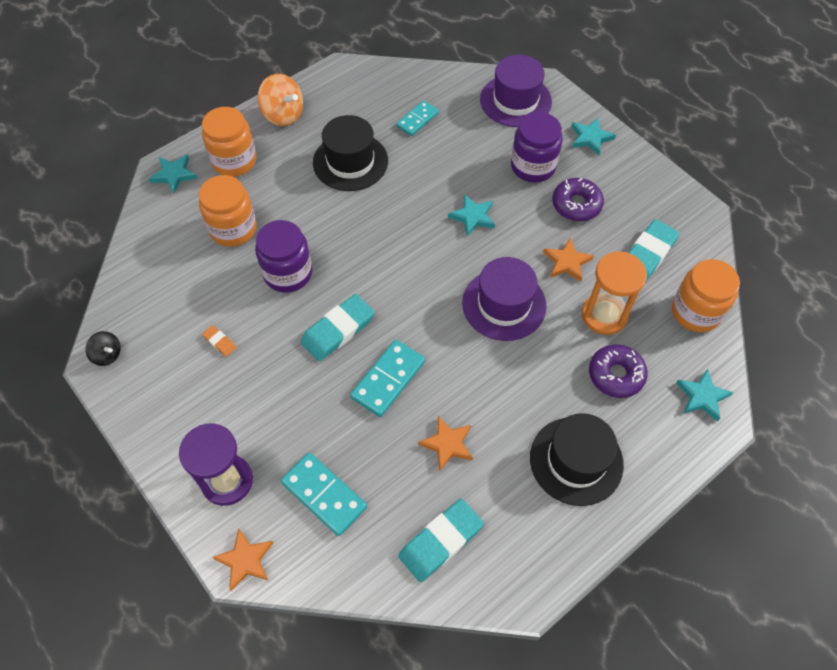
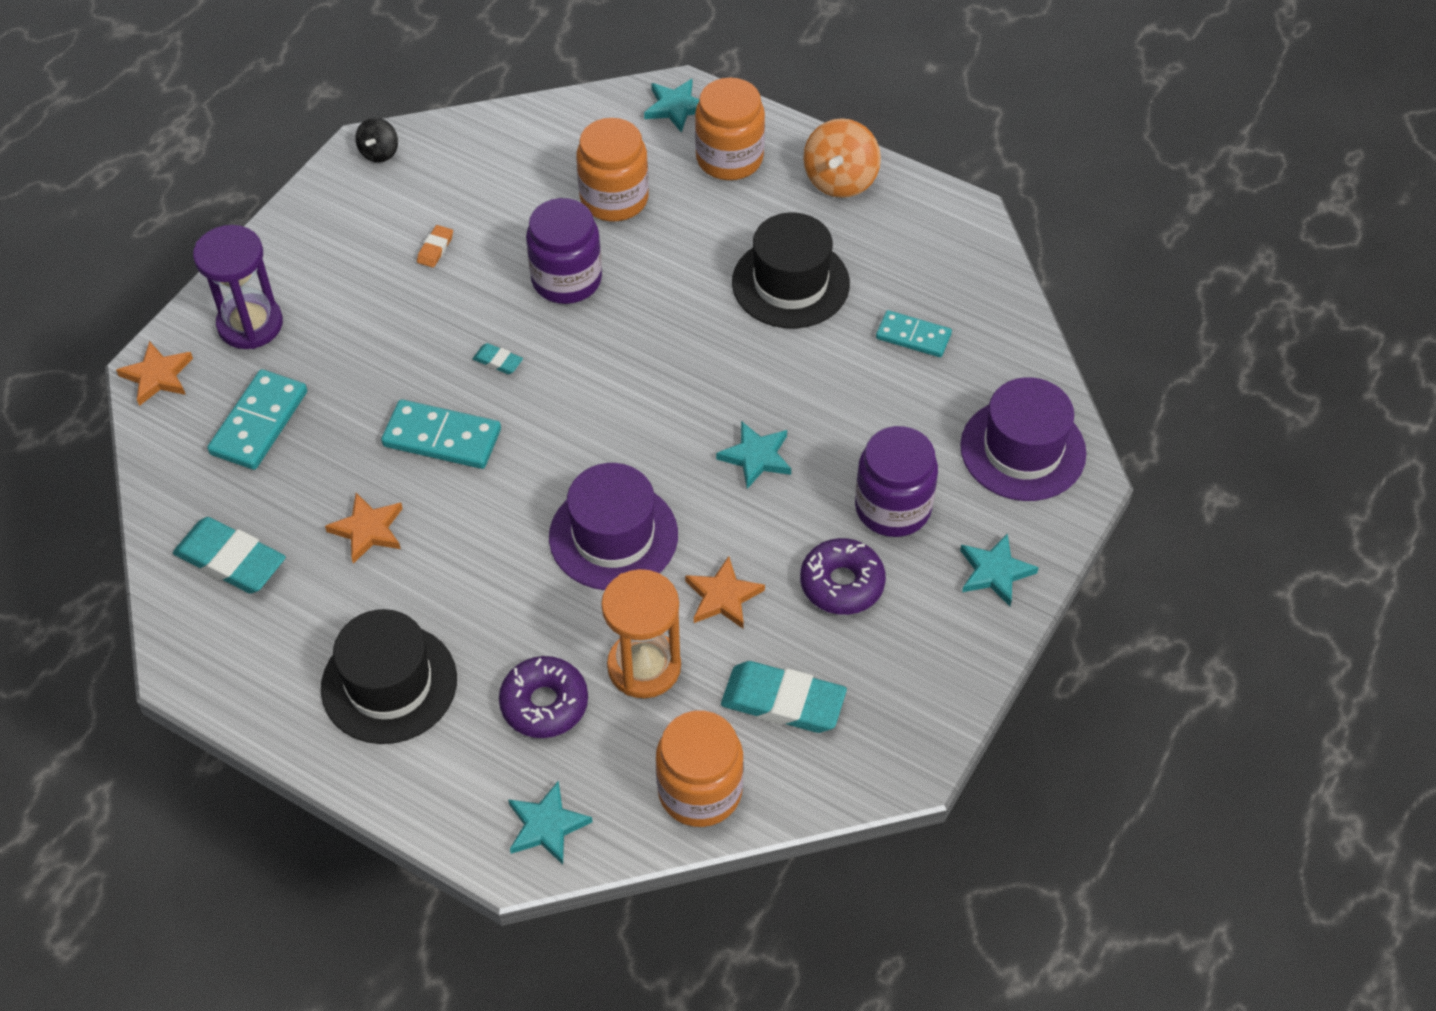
camera: 70 degrees right, 5 degrees down
(338, 330) = (498, 361): turquoise eraser -> turquoise eraser, size x0.47

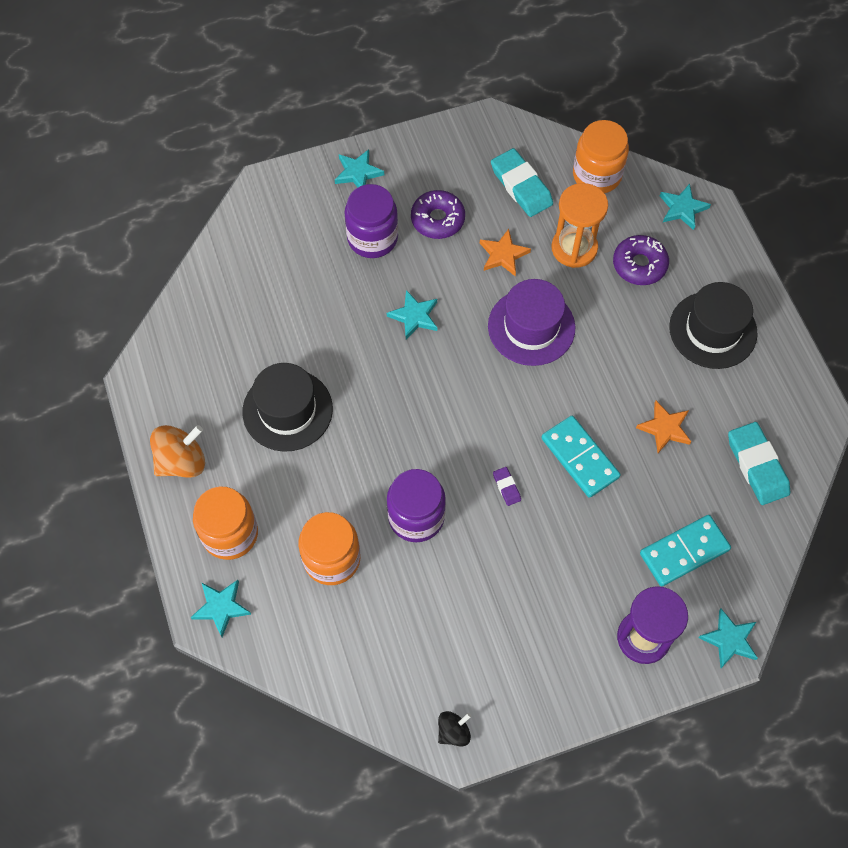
camera: 140 degrees left, 10 degrees up
(157, 376) = (729, 640): orange star -> turquoise star
(435, 249) = (479, 608): orange eraser -> none
(498, 361) = (506, 487): turquoise eraser -> purple eraser
(913, 336) = (257, 323): turquoise domino -> none
(1022, 450) = (274, 220): purple hat -> none

